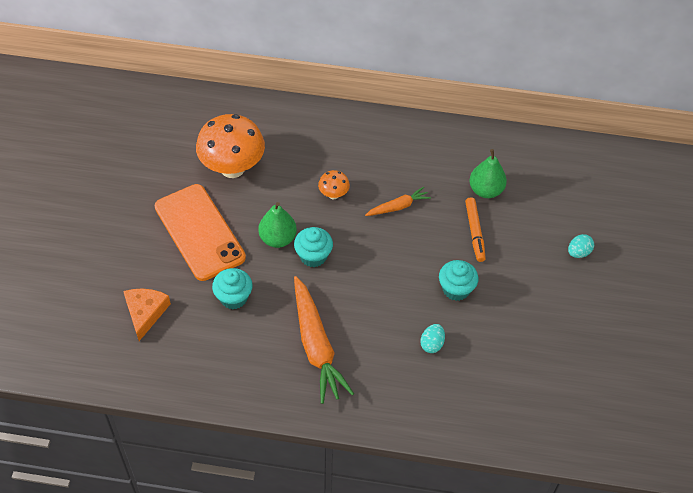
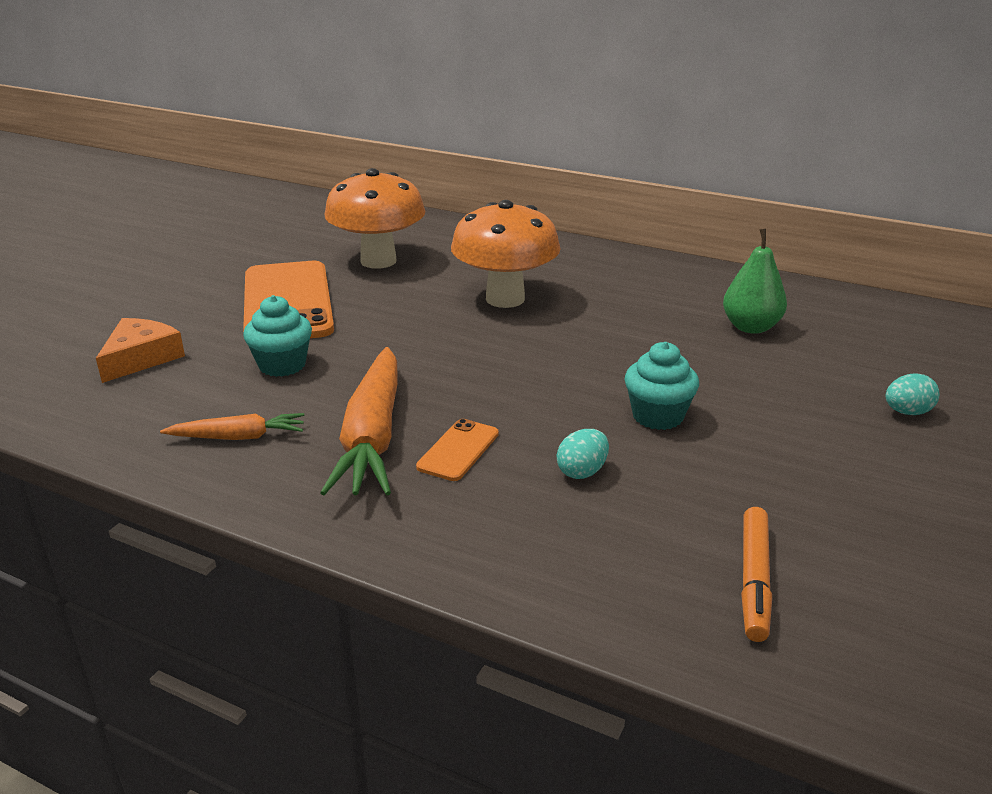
camera: 20 degrees right, 25 degrees down
(277, 238) = (394, 323): green pear -> none
(313, 256) = (436, 346): turquoise cupcake -> none
(333, 194) = (505, 299): orange mushroom -> orange mushroom, size x2.19
(365, 344) = (458, 450): none -> orange phone
(398, 206) = (598, 322): orange carrot -> orange carrot (238, 437)
(475, 232) = (716, 363): orange marker -> orange marker (754, 580)

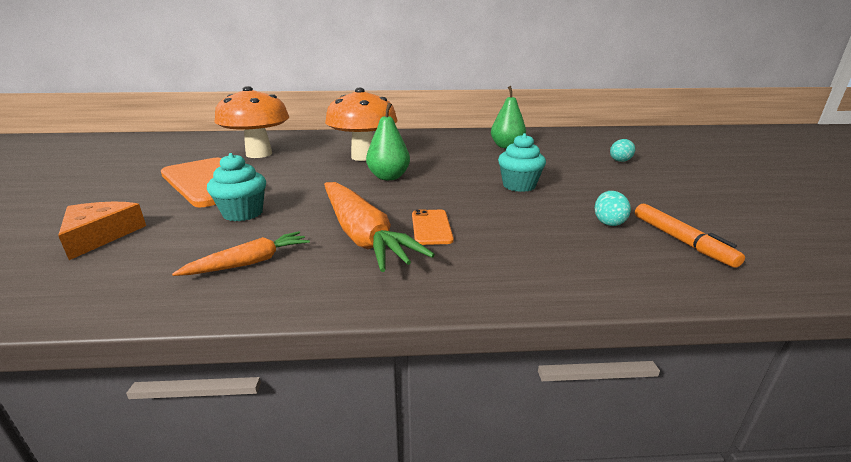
camera: 30 degrees left, 5 degrees down
(497, 349) = (388, 177): none -> green pear
(582, 471) = (519, 218): turquoise egg -> turquoise egg (608, 222)

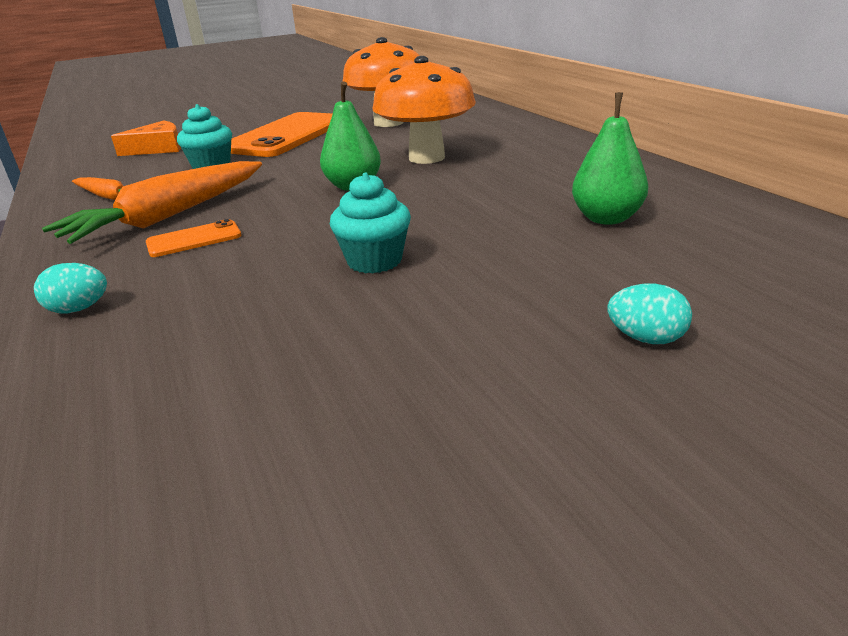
camera: 70 degrees right, 5 degrees up
(608, 222) = (238, 346): turquoise egg -> turquoise egg (79, 309)
(680, 240) = (172, 418): orange marker -> none

